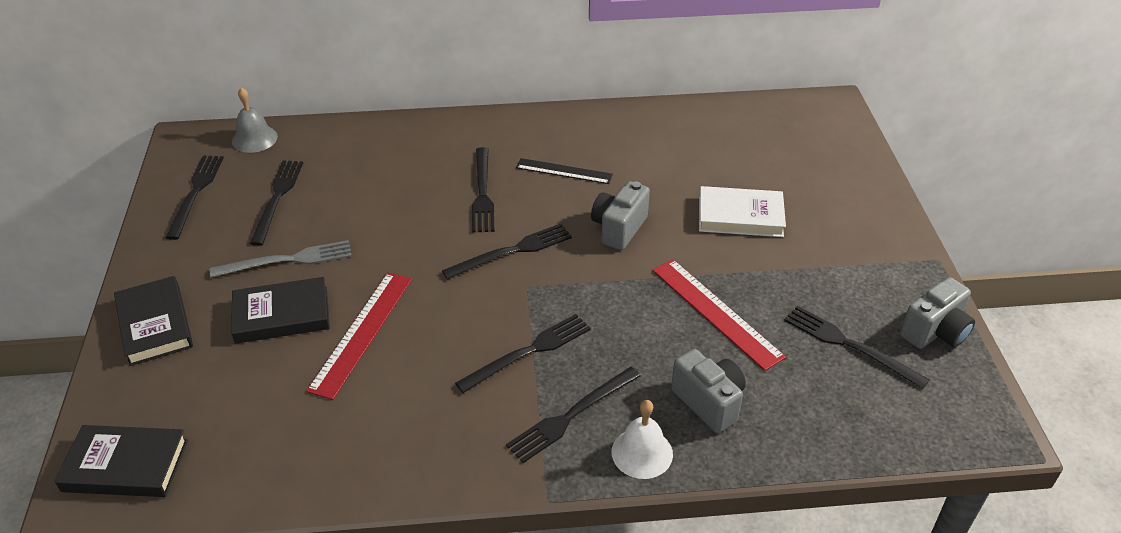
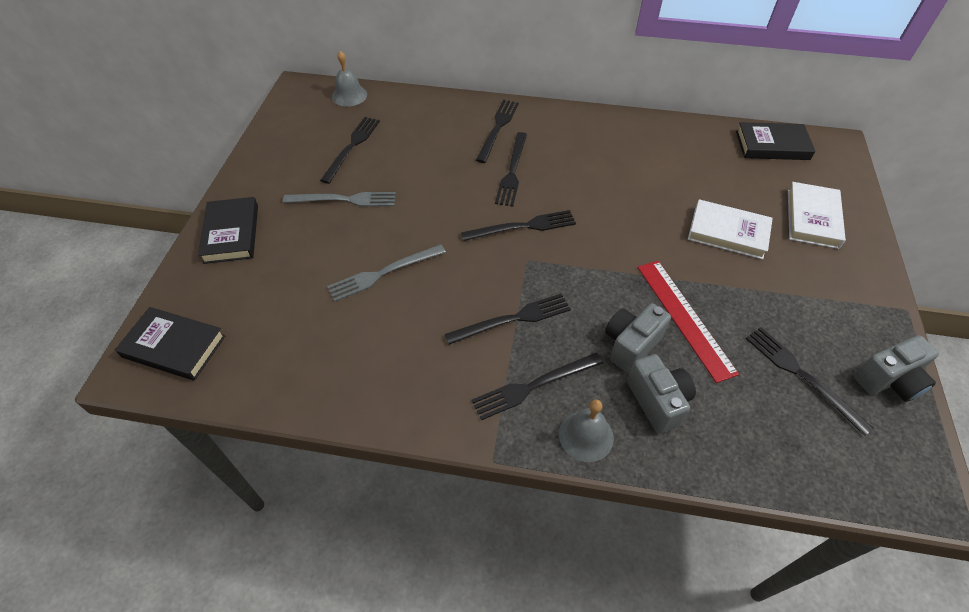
camera: 15 degrees right, 10 degrees up
(196, 193) = (293, 131): black fork -> black fork (498, 128)
(282, 315) = (326, 245): black book -> black book (772, 145)
(362, 333) = (383, 273): red ruler -> grey fork
(564, 171) = (584, 164): black ruler -> none
(619, 228) = (618, 224): grey camera -> grey camera (630, 345)
(642, 453) = (586, 435): white bell -> grey bell
(825, 185) = (812, 218): none -> white book

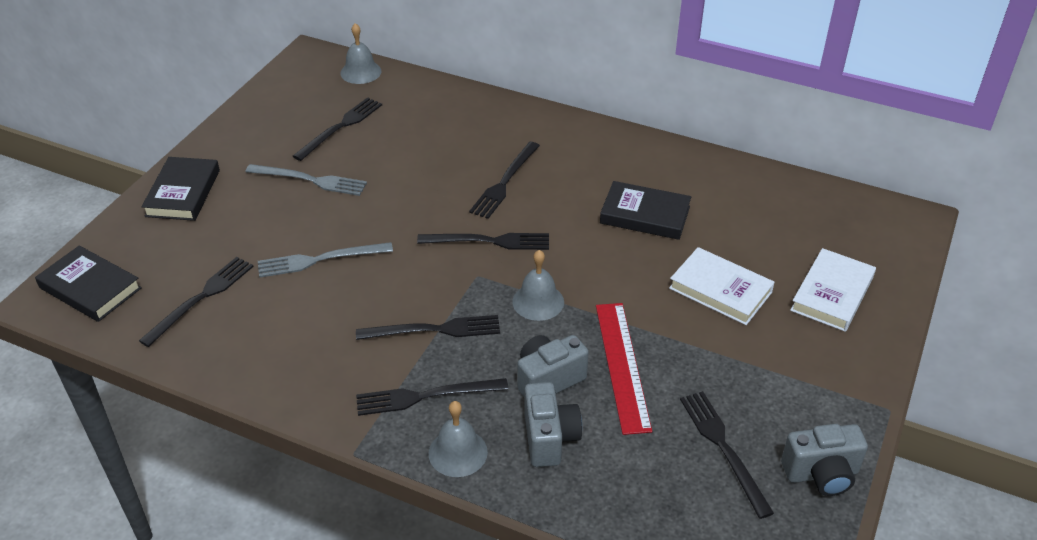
camera: 15 degrees right, 10 degrees down
(498, 128) = (510, 133): black fork -> black fork (201, 298)
(588, 273) = (538, 301): none -> grey bell
(772, 145) = (829, 206): black book -> black book (645, 215)

